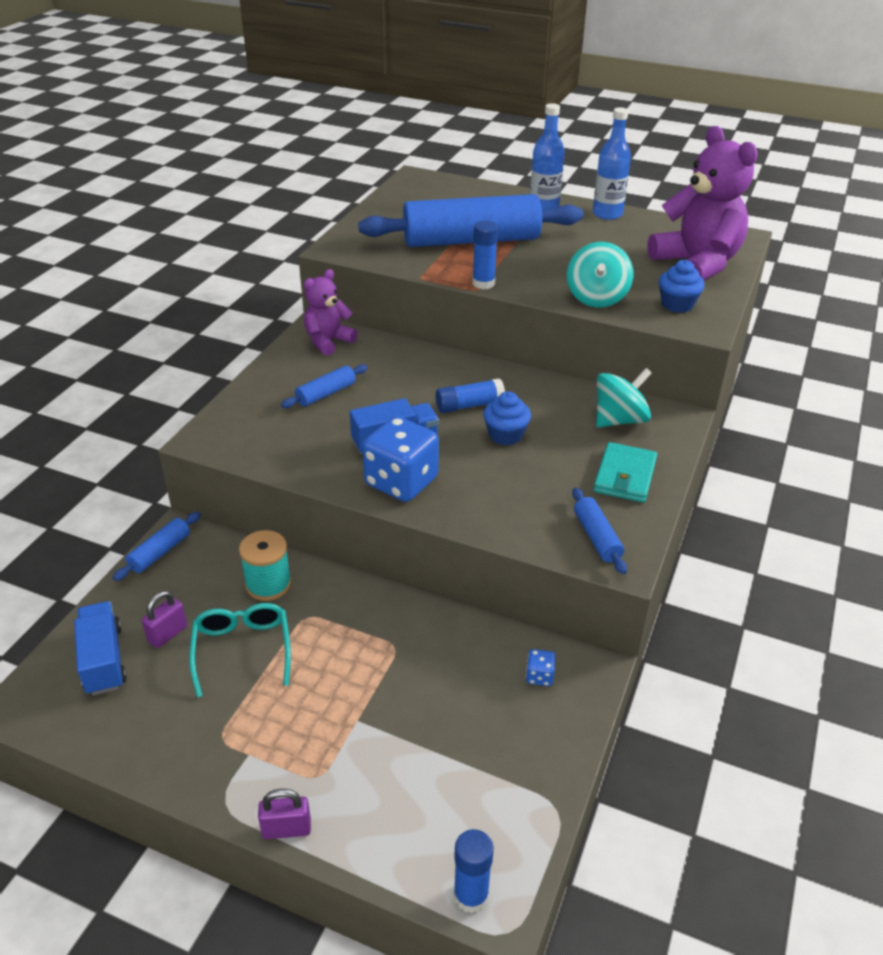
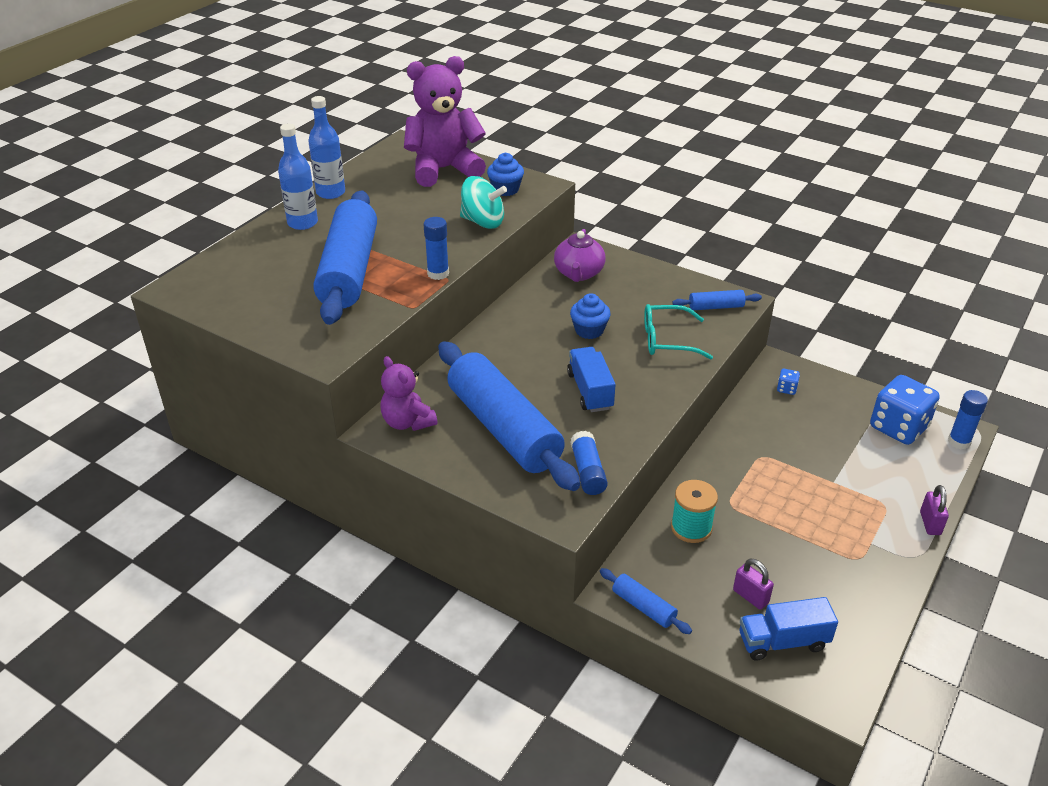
camera: 80 degrees left, 0 degrees up
(242, 649) = (767, 546): turquoise glasses -> turquoise glasses (667, 340)
(326, 393) = (503, 428): blue rolling pin -> blue rolling pin, size x2.40
(401, 482) = (644, 392): blue dice -> blue dice (898, 427)
(469, 405) = (542, 344): blue glue stick -> blue glue stick (587, 471)
(619, 420) = (579, 273): turquoise spinning top -> purple teapot
(625, 476) = (648, 283): turquoise wallet -> none

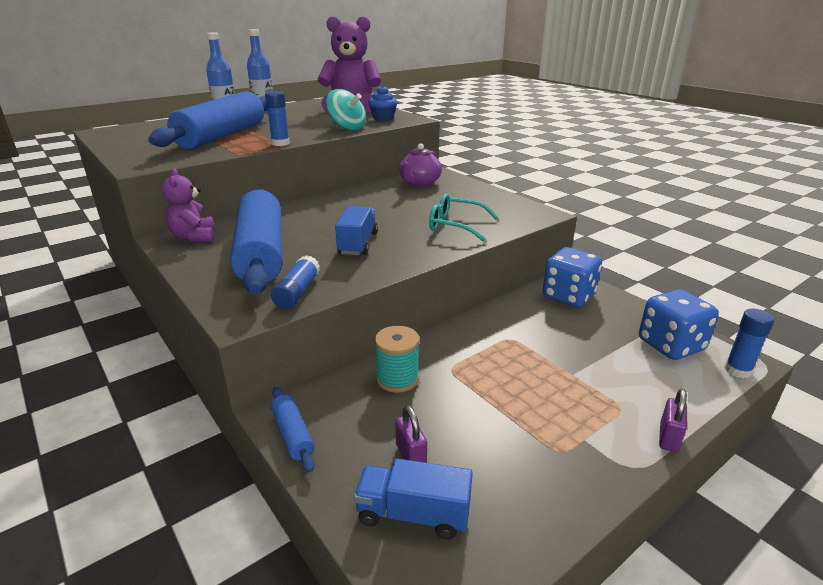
camera: 20 degrees right, 10 degrees down
(589, 330) = (395, 211): blue cupcake -> none
(716, 307) = (517, 214): blue rolling pin -> none
(786, 389) = (568, 296): blue dice -> blue dice, size x2.39

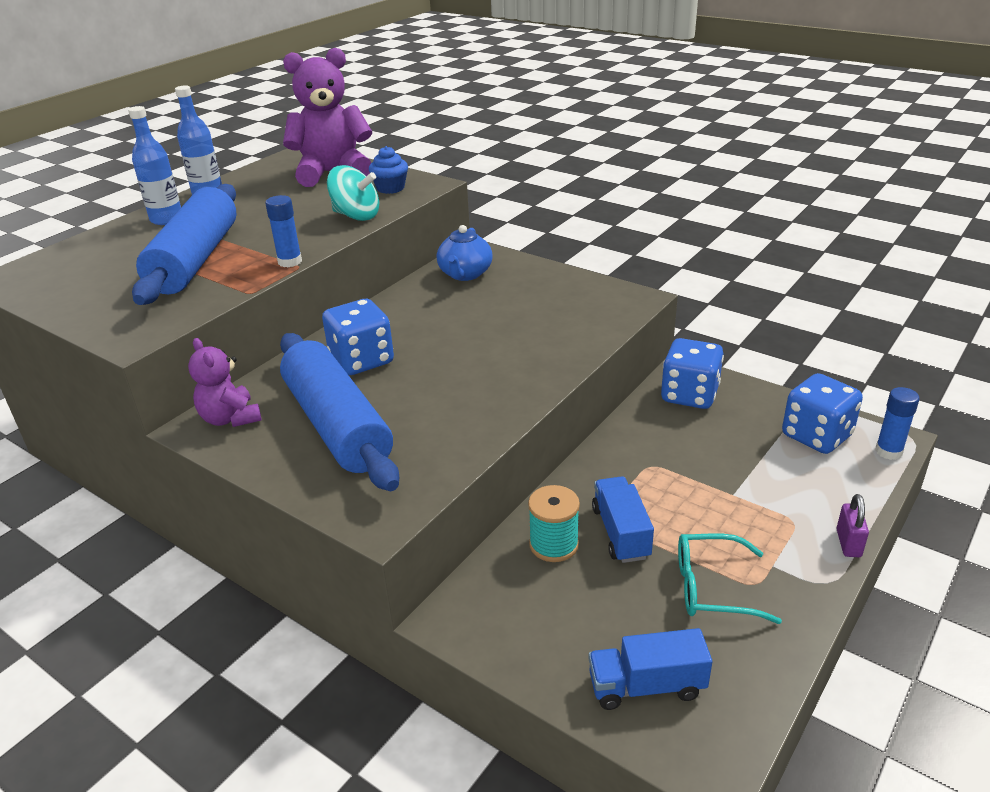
camera: 15 degrees left, 5 degrees up
(292, 434) = (477, 638): blue rolling pin -> none
(297, 292) = (421, 472): blue glue stick -> none
(309, 219) = (361, 360): none -> blue dice
(358, 243) = (447, 387): blue truck -> blue truck (620, 533)
(410, 456) = (613, 628): purple padlock -> none
(419, 183) = (465, 274): purple teapot -> blue teapot
(455, 225) = (547, 336): turquoise glasses -> turquoise glasses (711, 588)

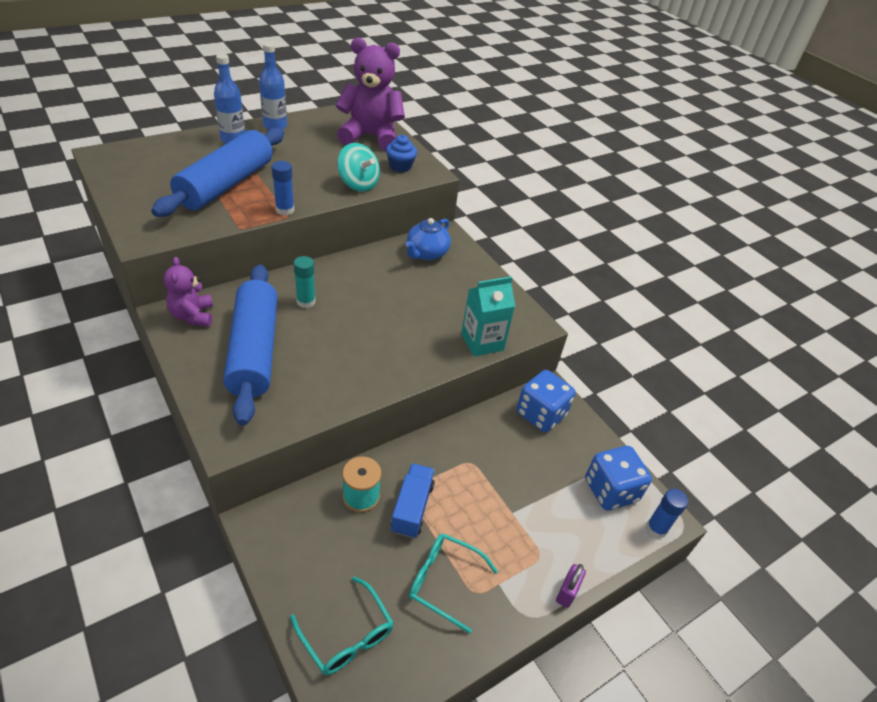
camera: 15 degrees right, 10 degrees up
(361, 360) = (306, 302): blue dice -> turquoise glue stick
(594, 331) = (482, 342): none -> turquoise carton
(646, 686) = (347, 635): blue truck -> turquoise glasses

